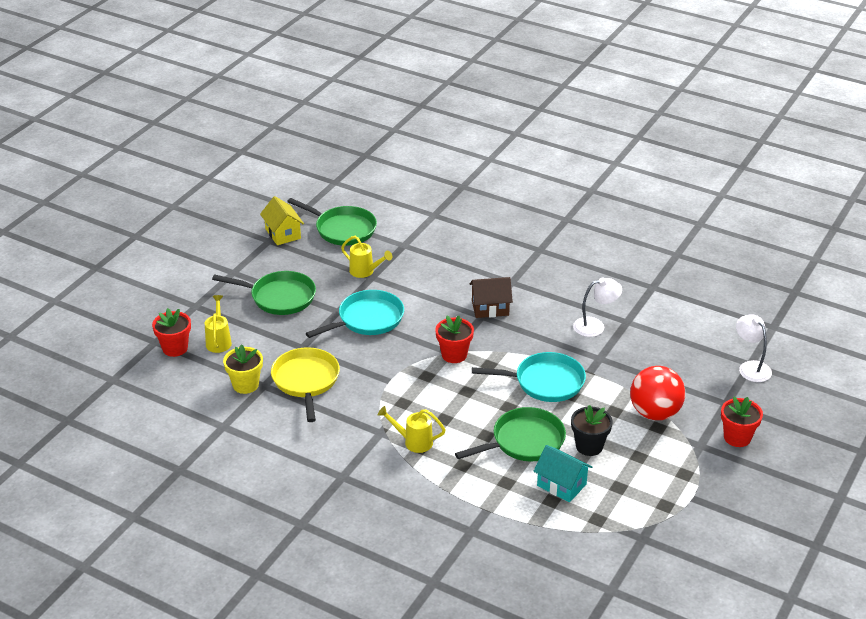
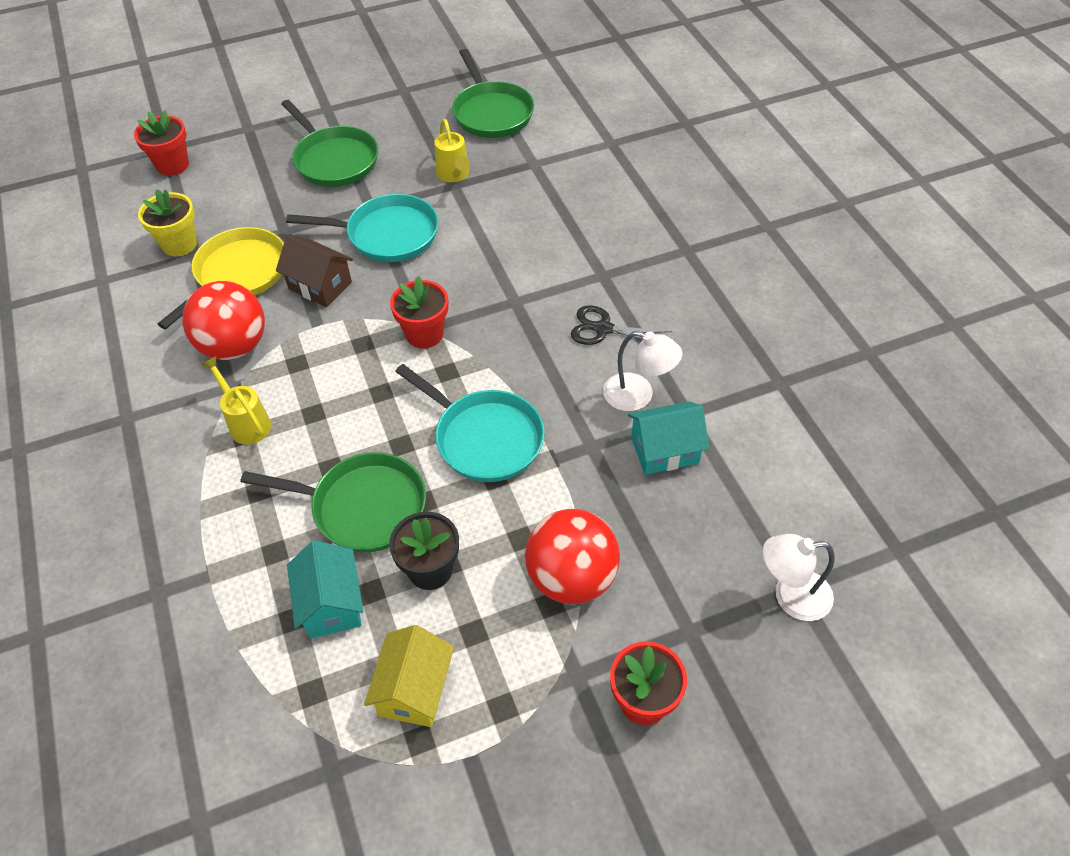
camera: 40 degrees right, 15 degrees up
(219, 341) = (219, 179): yellow watering can -> none
(283, 234) = (426, 89): yellow house -> yellow house (414, 690)
(355, 414) = (234, 346): none -> red ball
(490, 308) = (537, 296): brown house -> brown house (320, 285)
(542, 306) = (603, 329): none -> black scissors
(634, 342) = (665, 450): none -> turquoise house
(750, 367) = (790, 596): white lamp -> white lamp turned 105 degrees counterclockwise

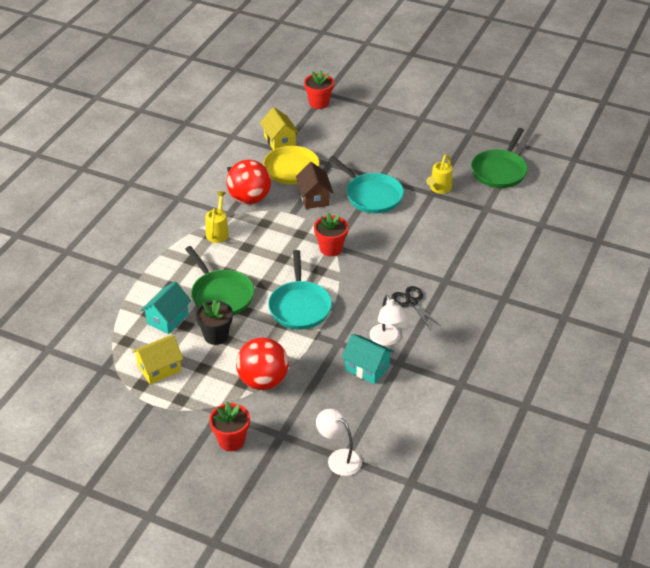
camera: 45 degrees right, 10 degrees down
(179, 244) = (279, 141): yellow flower pot -> yellow house
(334, 160) = (392, 145): green pan -> none

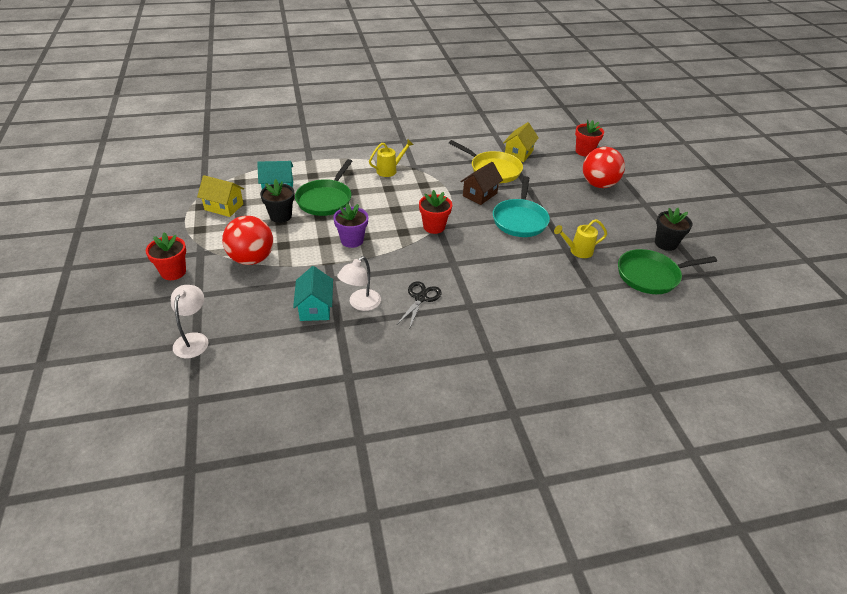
camera: 50 degrees right, 0 degrees up
(249, 199) = (440, 168): red ball -> red ball (598, 184)
(299, 306) = (352, 240): turquoise pan -> purple flower pot
(474, 140) = (665, 243): none -> black flower pot

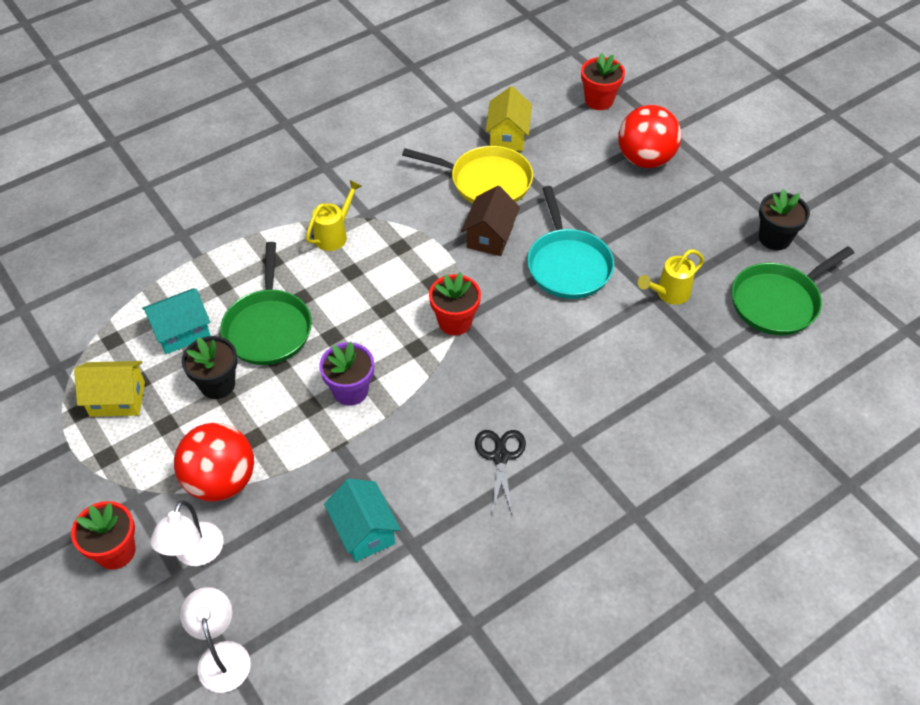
camera: 20 degrees left, 10 degrees up
(360, 304) = (424, 499): white lamp -> white lamp (195, 554)

